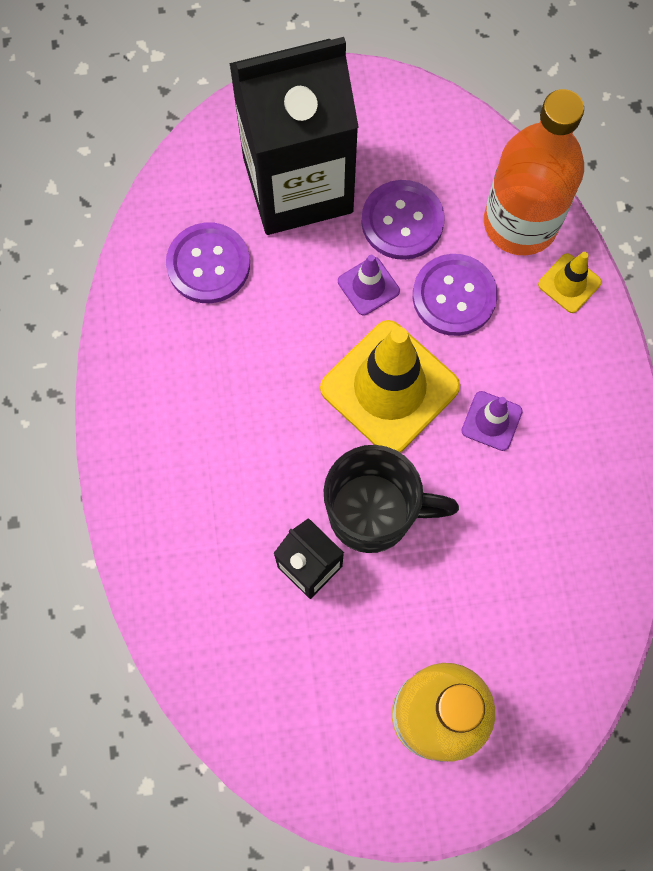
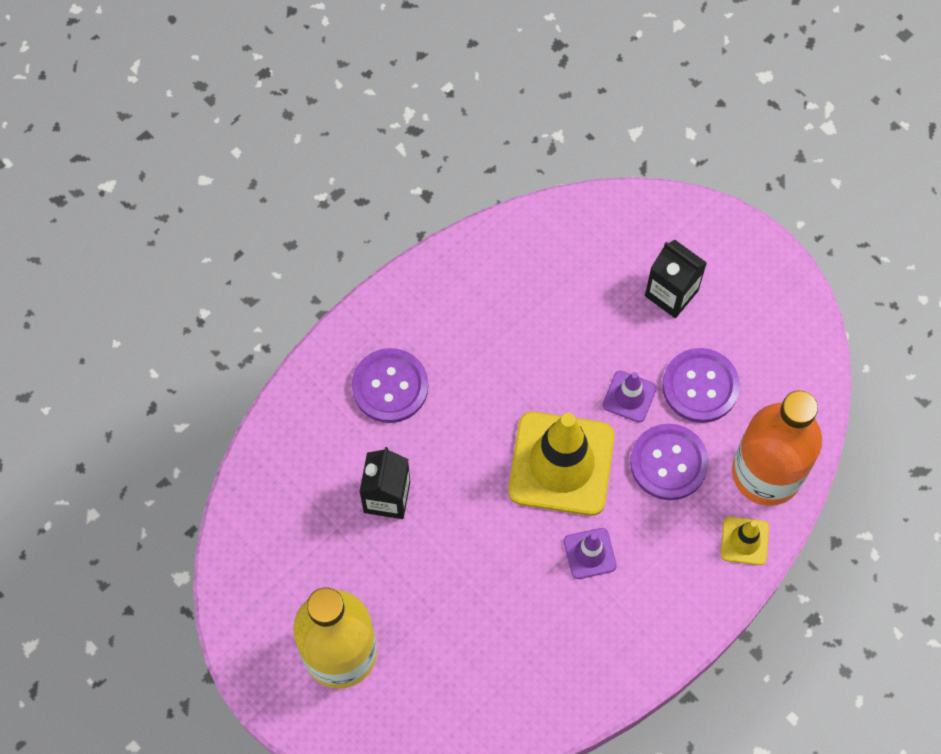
camera: 55 degrees right, 5 degrees down
(208, 264) = (560, 275): purple button -> purple button (390, 386)
(298, 185) = (671, 293): black carton -> black carton, size x0.47
(374, 513) = (458, 515): black mug -> none

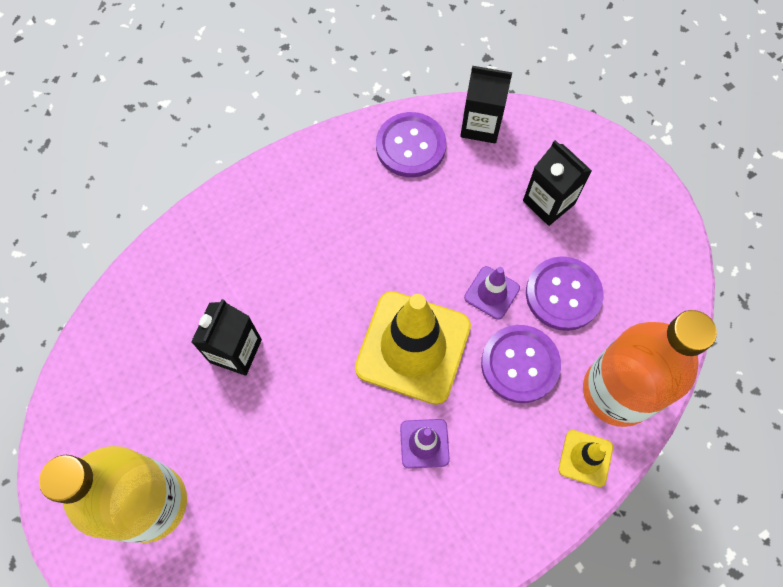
camera: 10 degrees right, 0 degrees up
(390, 386) = (264, 246): purple button -> purple button (410, 146)
(588, 220) = (480, 125): none -> black carton

